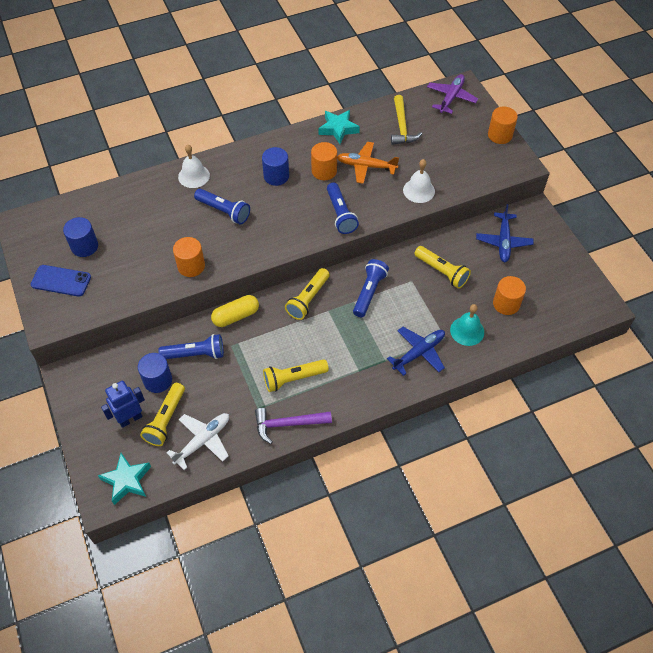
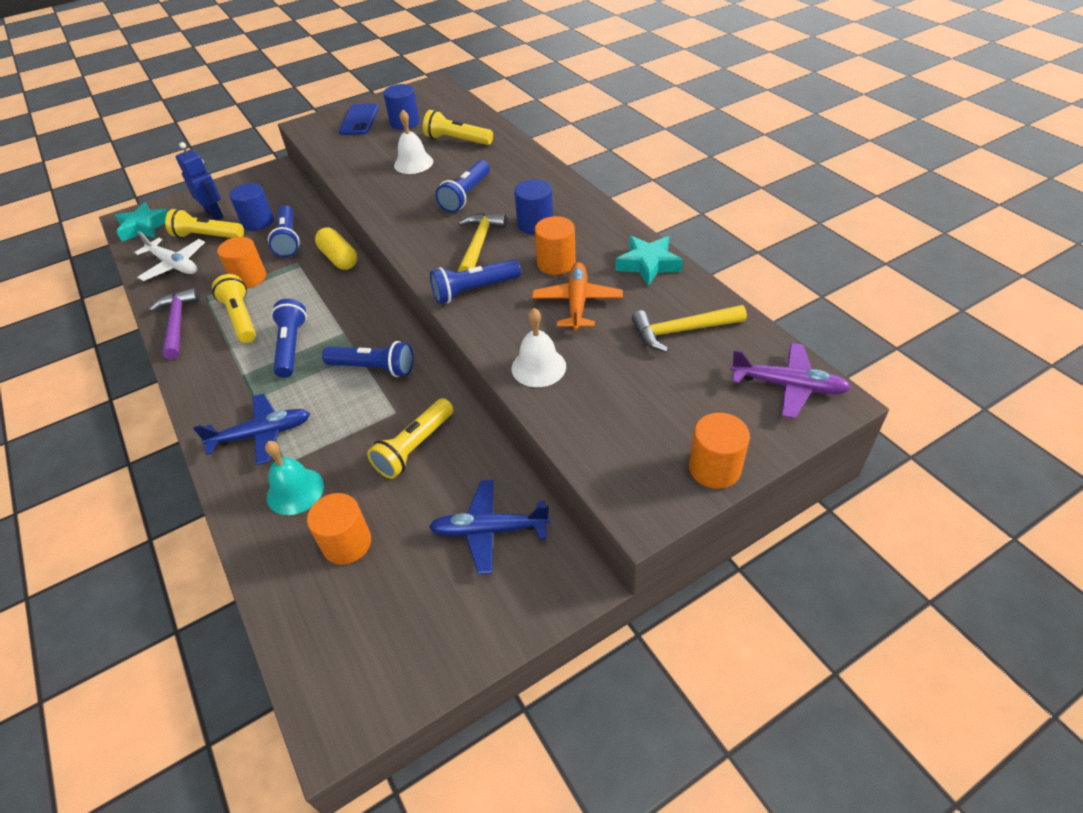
camera: 85 degrees right, 10 degrees down
(191, 266) = (378, 189): orange cylinder -> orange cylinder (249, 278)
(194, 176) = (520, 165): white bell -> white bell (413, 163)
(289, 208) = (479, 244): none -> yellow hammer
(308, 299) = (363, 312): yellow flashlight -> yellow flashlight (457, 140)
(336, 342) = (291, 347): none -> blue flashlight
(418, 353) = (261, 435): blue plane -> blue plane turned 60 degrees counterclockwise

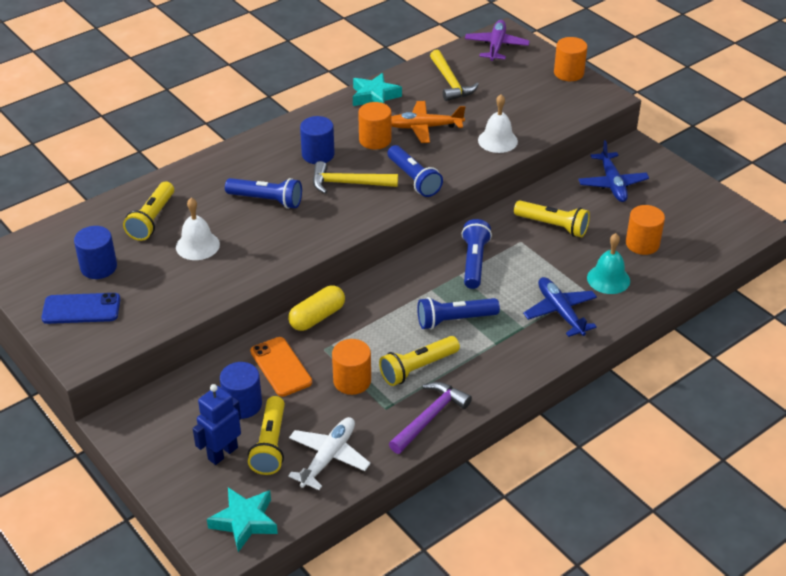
camera: 100 degrees left, 5 degrees down
(177, 323) = (430, 417): purple hammer -> purple hammer turned 150 degrees clockwise
(288, 239) = (281, 367): blue flashlight -> orange phone

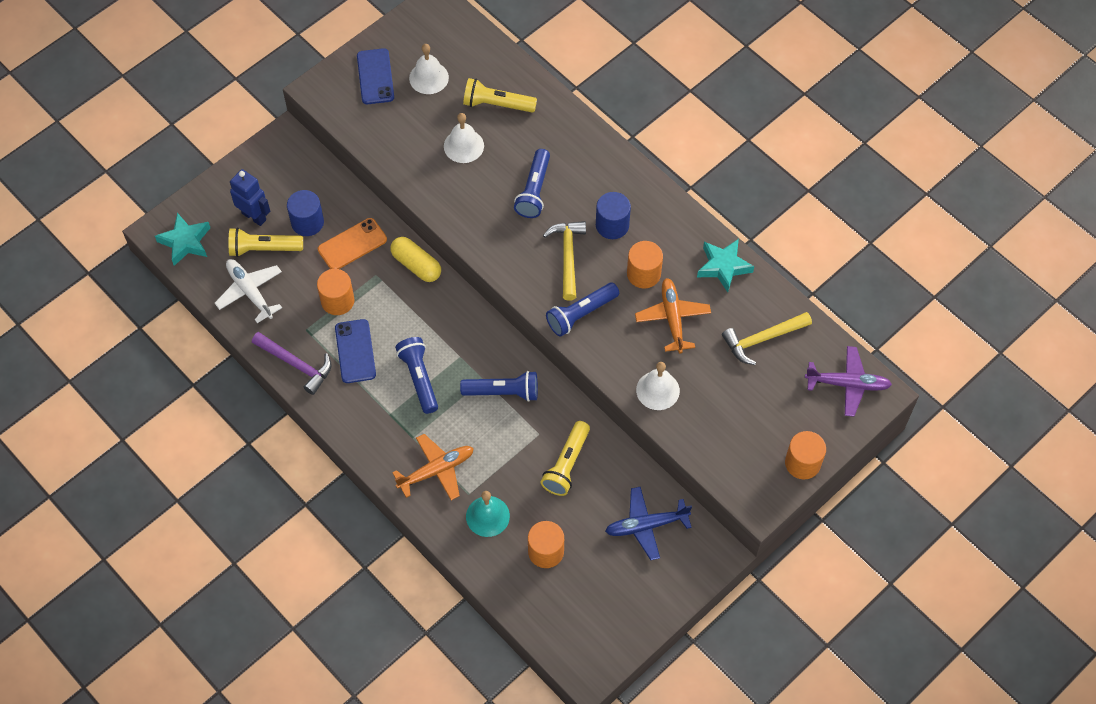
camera: 85 degrees right, 20 degrees up
(99, 267) = (429, 78): blue cylinder -> white bell
(328, 458) = (250, 292): white plane -> white plane turned 150 degrees counterclockwise
(418, 368) = (355, 351): yellow flashlight -> blue phone
(560, 312) = (436, 471): blue plane -> orange plane

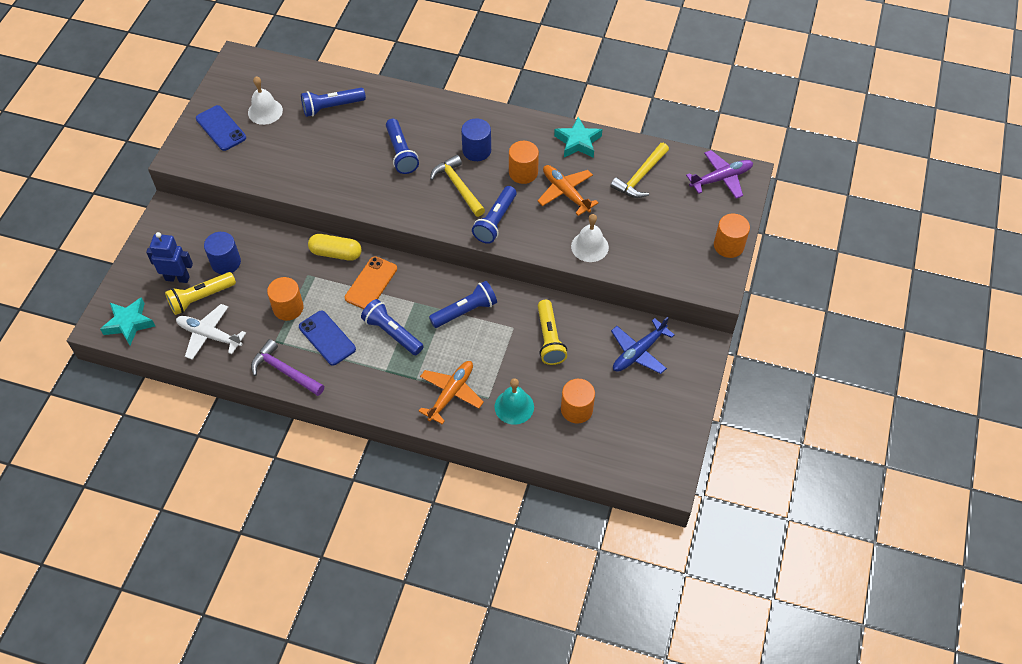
camera: 30 degrees left, 5 degrees down
(296, 365) = (284, 371): purple hammer -> purple hammer turned 150 degrees counterclockwise
(352, 244) = (274, 262): orange phone -> orange phone (371, 283)
(463, 146) = (324, 146): white bell -> none
(497, 104) = (332, 107): yellow flashlight -> blue flashlight

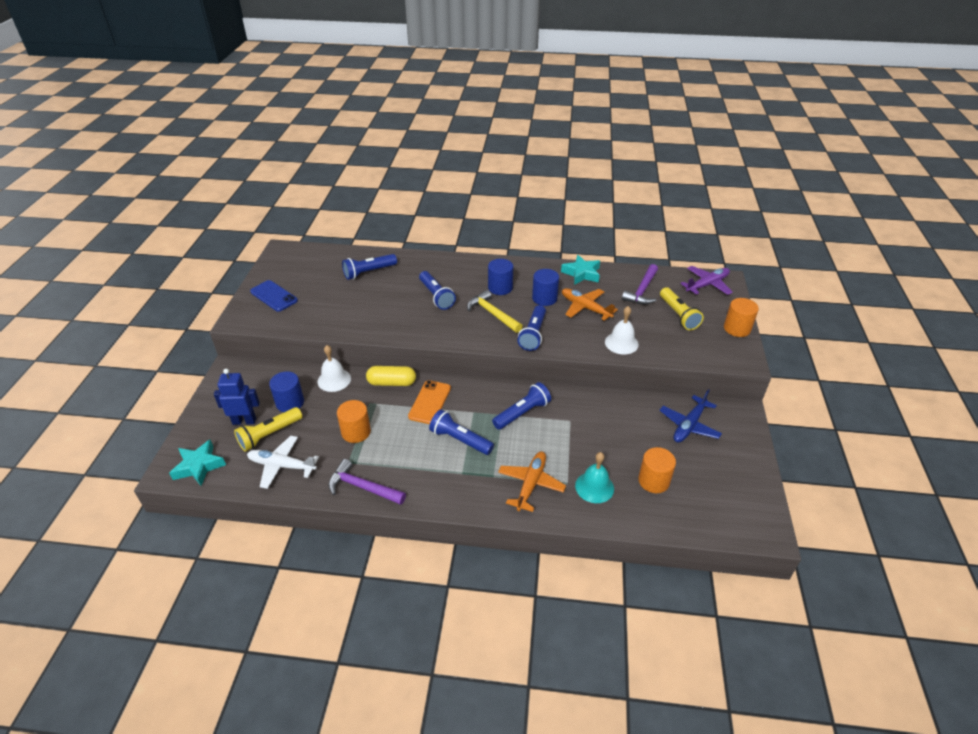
camera: 10 degrees left, 15 degrees down
(265, 111) = (311, 281): white bell -> white bell (334, 380)
(327, 338) = (398, 452): blue phone -> none
(523, 173) = (544, 298): orange cylinder -> blue cylinder
(549, 339) = (605, 425): yellow flashlight -> yellow flashlight (678, 315)
(640, 177) = (642, 291): yellow hammer -> purple hammer

